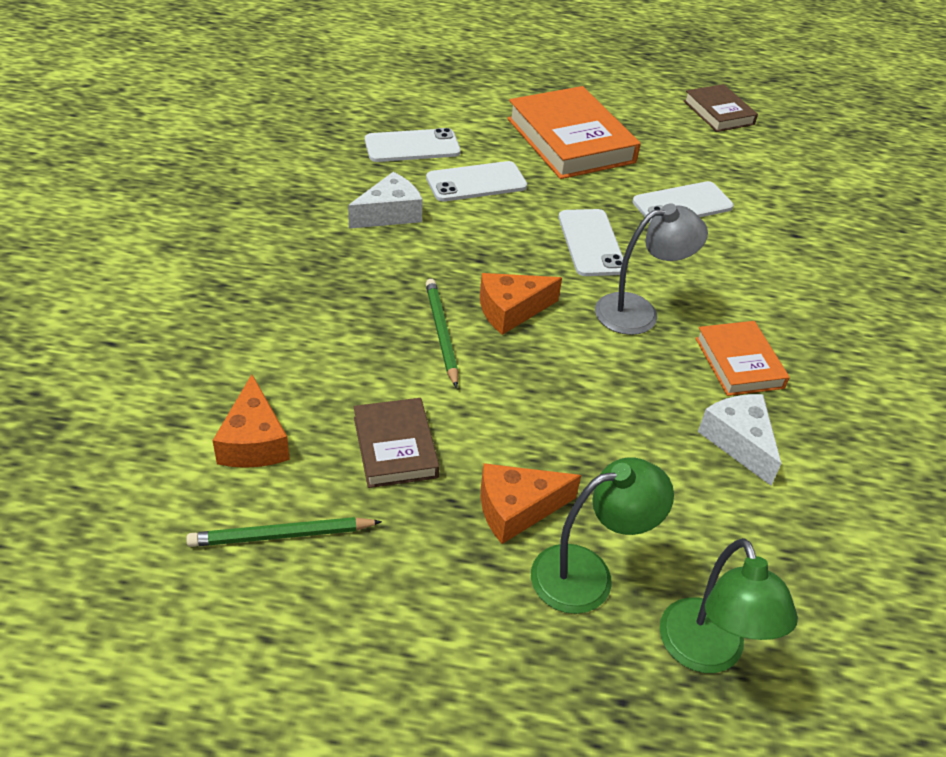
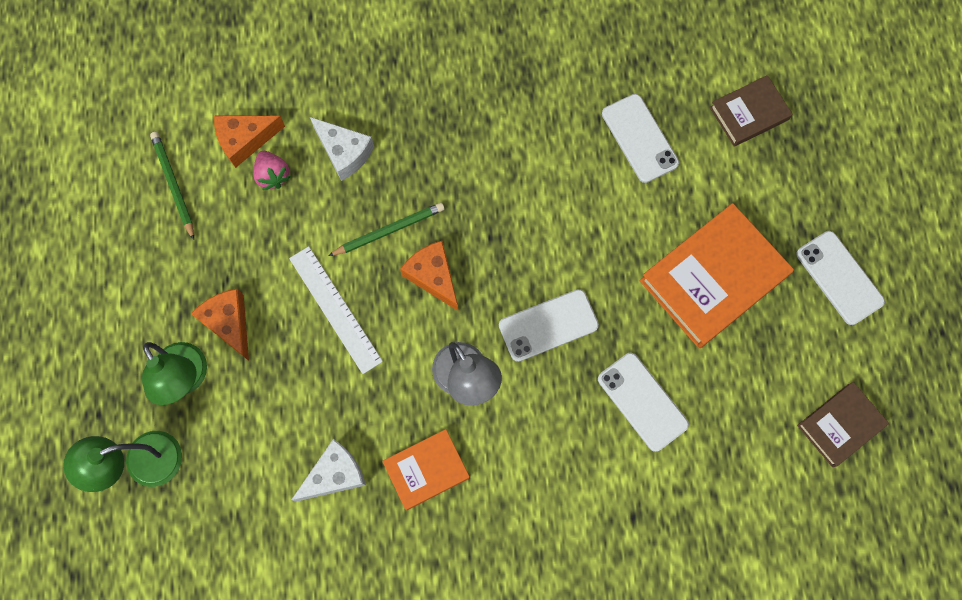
camera: 80 degrees right, 30 degrees up
(320, 423) = (273, 175): none -> pink strawberry
(389, 214) = (528, 149): white cheese -> white cheese (344, 152)
(395, 447) = (263, 230): brown book -> brown book (749, 113)
(476, 182) = (603, 208): white phone -> white phone (839, 278)
(527, 399) = (335, 309): none -> white ruler

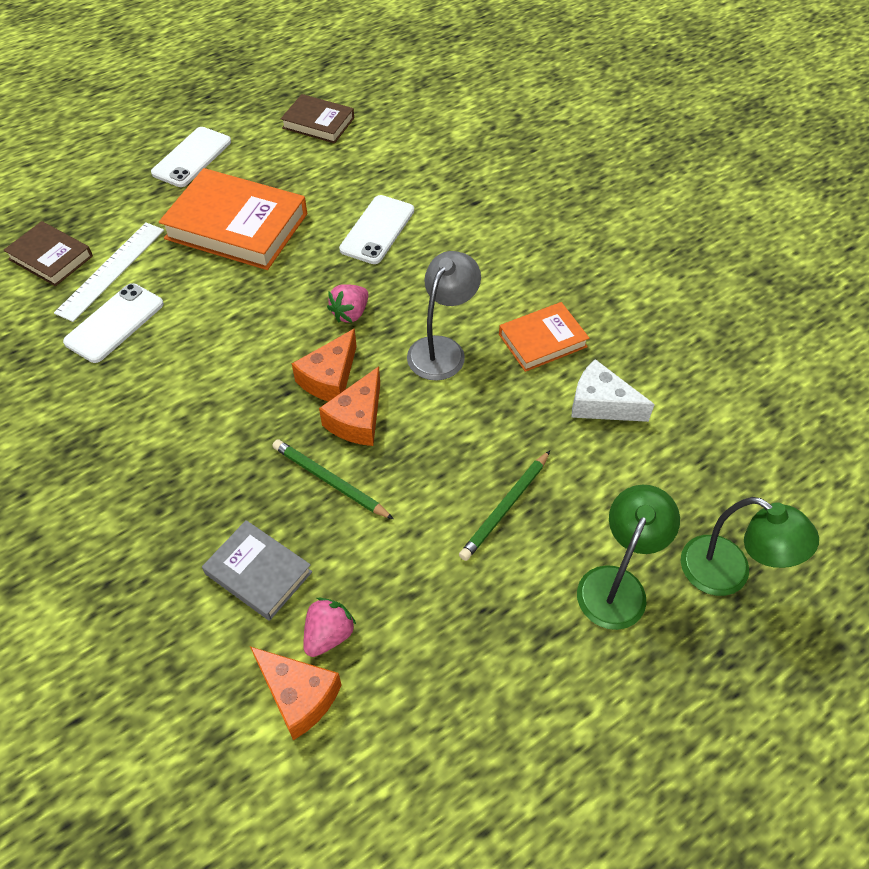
camera: 120 degrees left, 20 degrees down
(174, 185) = (405, 748): green pencil -> green pencil (505, 507)
(229, 323) = (529, 578): orange cheese -> orange cheese (330, 378)
(335, 309) = (446, 485): white ruler -> white ruler (111, 270)
(344, 152) = (258, 573): white cheese -> grey book
(426, 470) = (542, 340): orange book -> orange book turned 60 degrees counterclockwise
(548, 325) = (350, 313): white phone -> pink strawberry

